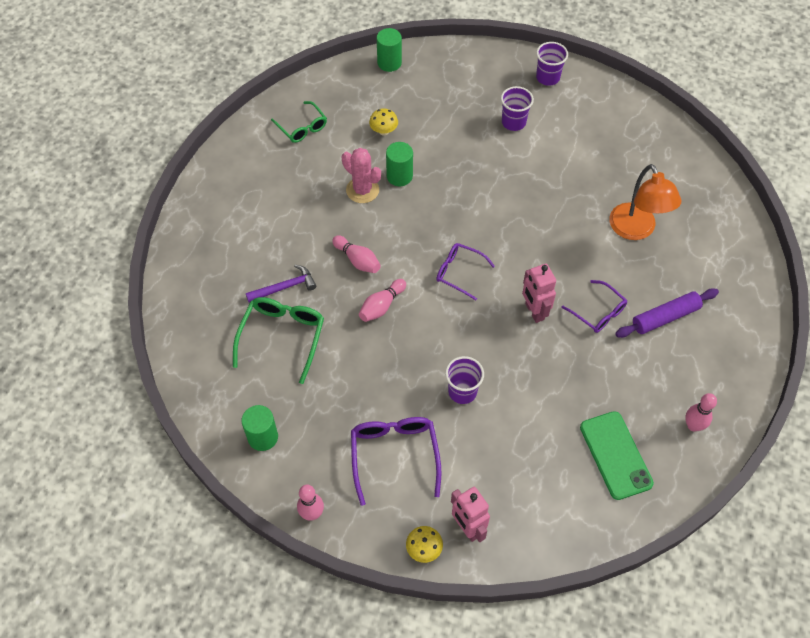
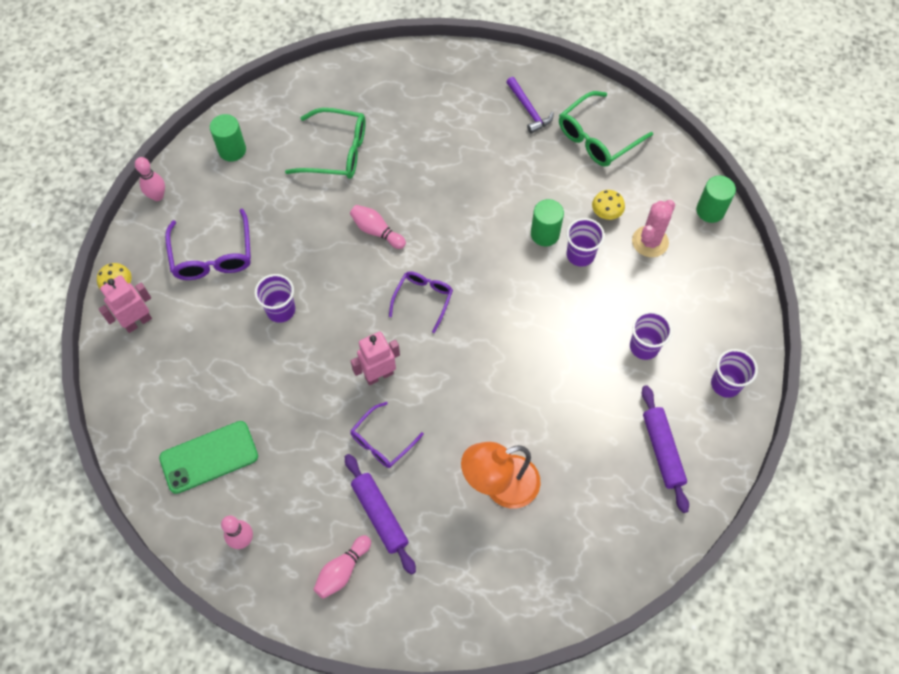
camera: 85 degrees right, 5 degrees up
(285, 287) = (393, 147): purple hammer -> purple hammer (528, 110)
(302, 127) = (597, 138): green glasses -> green glasses, size x1.53
(357, 260) = (430, 205): pink bowling pin -> pink bowling pin (342, 570)
(362, 190) = (521, 201): pink cactus -> pink cactus (650, 242)
(394, 455) = (213, 256): purple glasses -> purple glasses turned 90 degrees clockwise
(423, 153) = (580, 255): none -> purple cup
(603, 123) = (662, 451): none -> purple rolling pin

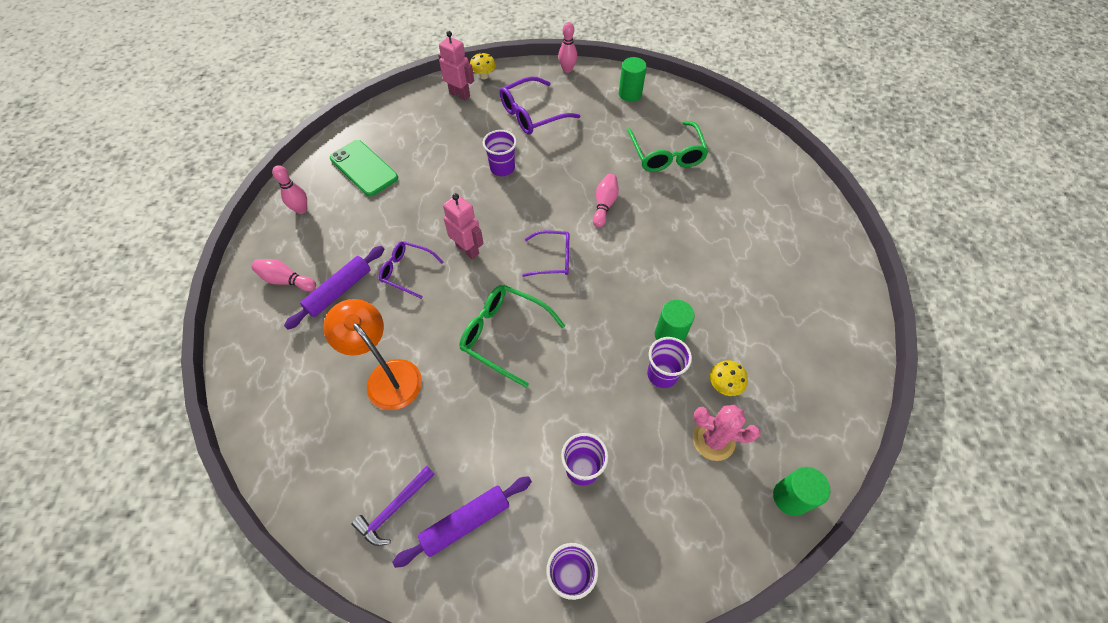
camera: 70 degrees right, 5 degrees down
(528, 110) = (803, 279): purple hammer -> purple hammer (394, 509)
(597, 138) = (811, 350): green glasses -> green glasses (504, 335)

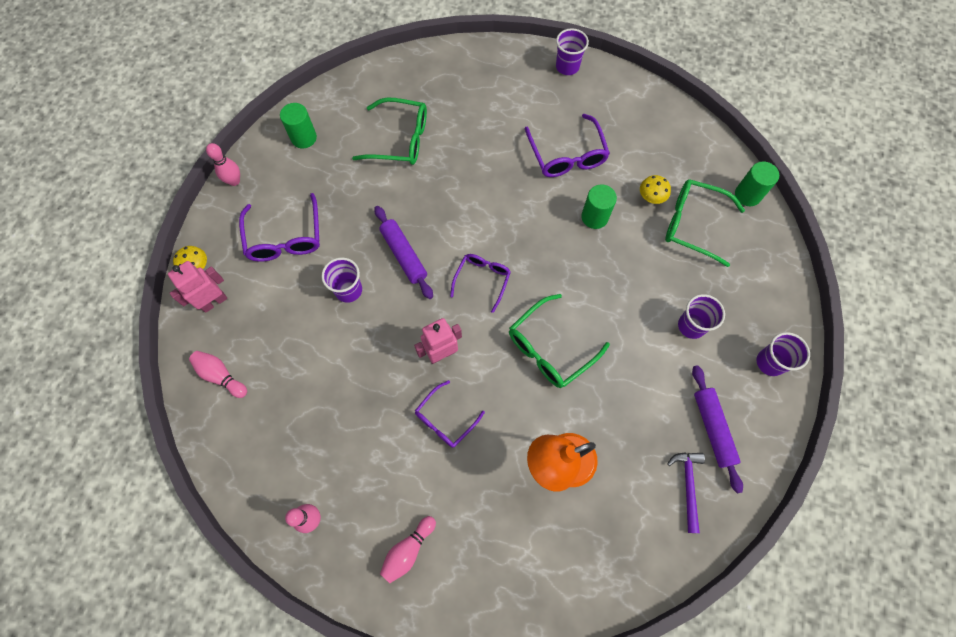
camera: 70 degrees left, 10 degrees up
(339, 291) = (443, 494): purple rolling pin -> purple rolling pin (403, 255)
(364, 168) = (280, 435): green phone -> none
(394, 509) = (688, 486): purple hammer -> purple hammer turned 150 degrees counterclockwise
(604, 205) = (438, 214): pink bowling pin -> pink bowling pin (221, 375)
(662, 374) = (628, 237): purple cup -> purple cup (567, 67)
(713, 440) = (693, 224): pink cactus -> green glasses
(729, 289) = (567, 155): none -> purple glasses

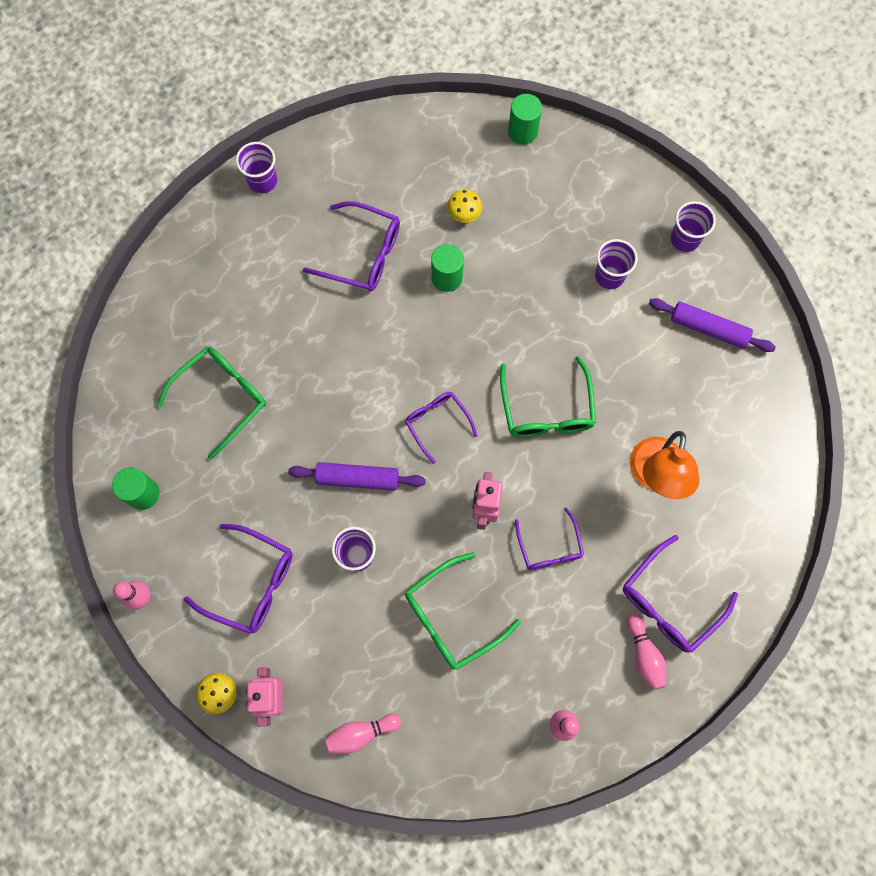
camera: 55 degrees left, 5 degrees up
(464, 543) = (669, 602): none -> purple glasses
(688, 486) = (741, 384): purple hammer -> none
(693, 224) = (517, 200): green glasses -> green glasses (451, 617)

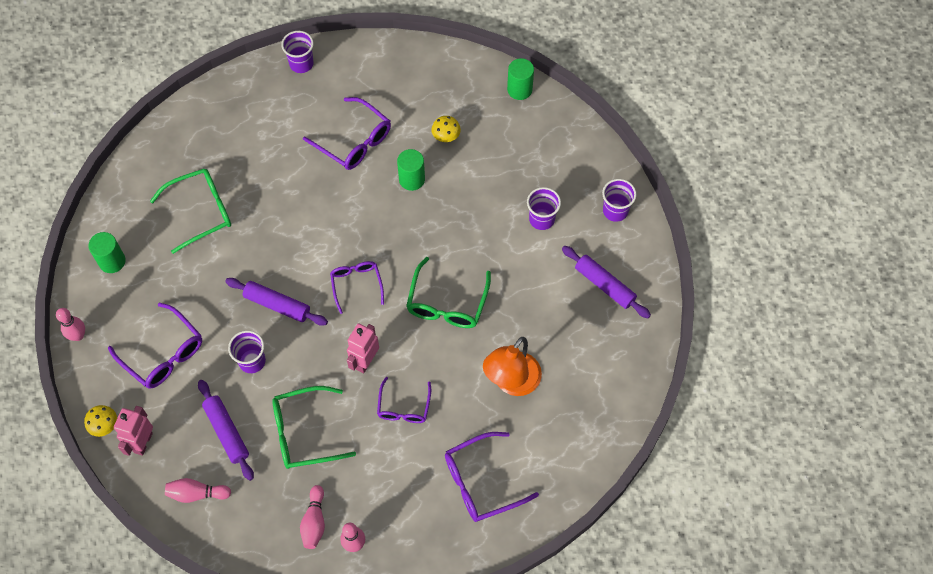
camera: 20 degrees right, 10 degrees down
(364, 649) = (226, 432): none -> purple rolling pin
(644, 655) = (443, 515): pink bowling pin -> pink bowling pin (314, 522)

